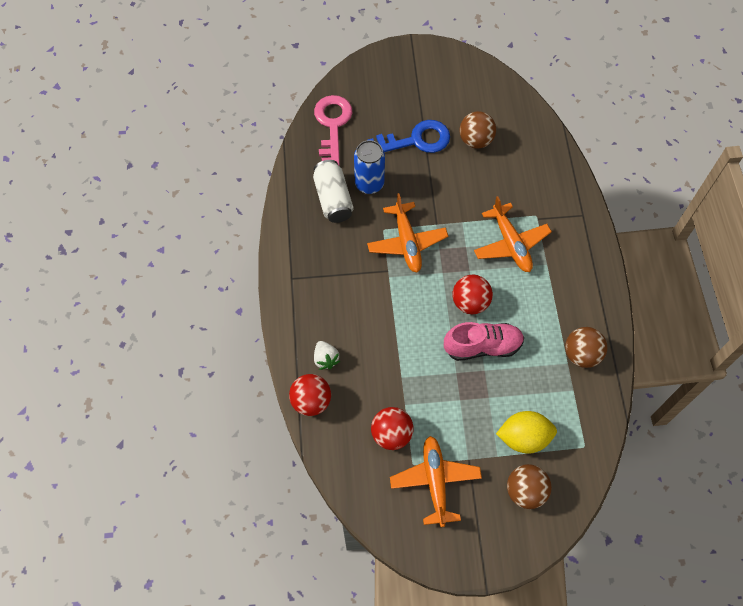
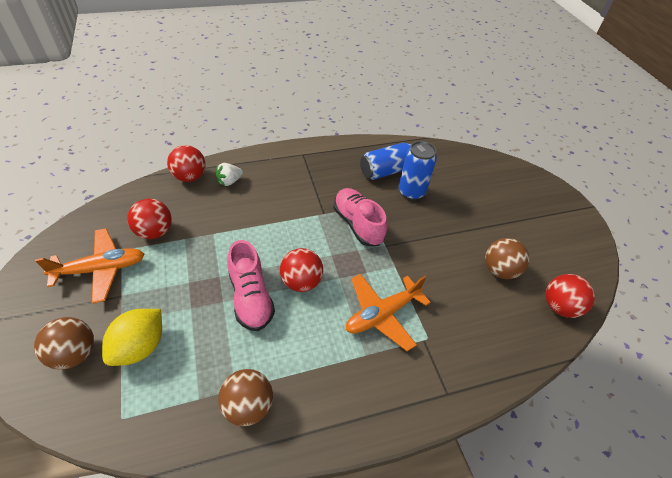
camera: 75 degrees right, 15 degrees down
(332, 125) = (461, 163): pink key -> none
(333, 199) = (387, 171): white can -> blue can
(407, 242) = (358, 224): orange plane -> pink shoe
(416, 140) = (474, 221): blue key -> none
(516, 110) = (559, 306): none -> red ball
(523, 437) = (140, 346): yellow lemon -> yellow lemon turned 45 degrees clockwise

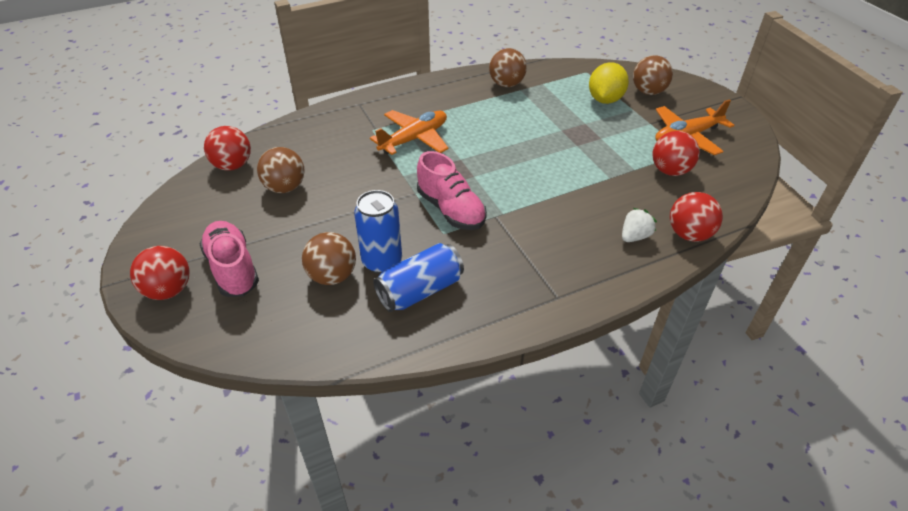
camera: 175 degrees right, 5 degrees down
(251, 297) = (538, 135): pink shoe -> pink shoe (233, 269)
(301, 282) = (497, 151): red ball -> red ball (168, 290)
(444, 188) = (332, 276): none -> brown ball

